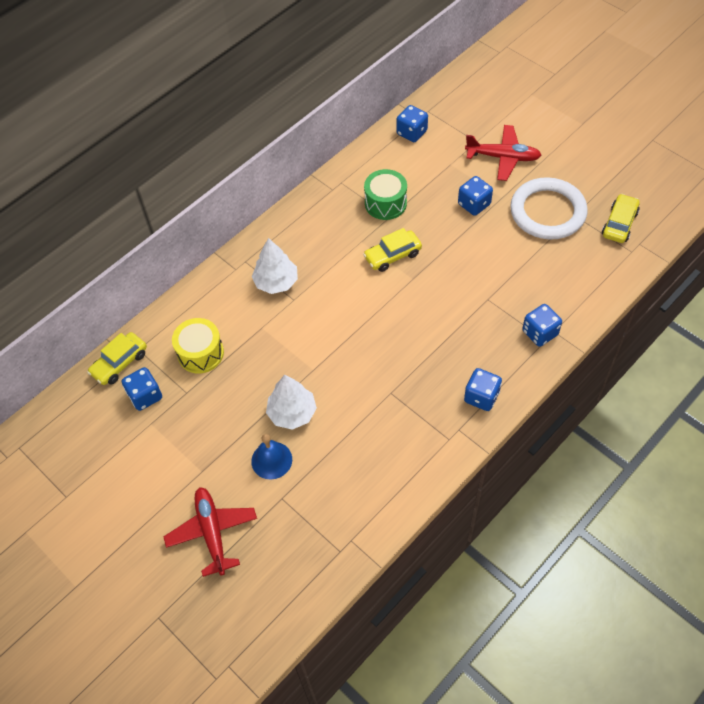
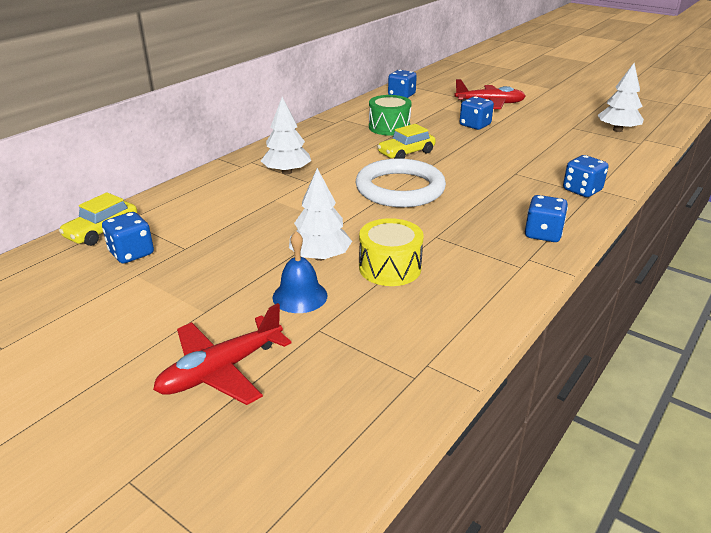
camera: 10 degrees left, 25 degrees down
(200, 353) = (203, 219): yellow drum -> yellow drum (390, 268)
(212, 532) = (221, 370): red plane -> red plane turned 105 degrees counterclockwise
(547, 212) = (546, 126): white ring -> white ring (400, 188)
(619, 224) = (617, 130): yellow car -> white tree

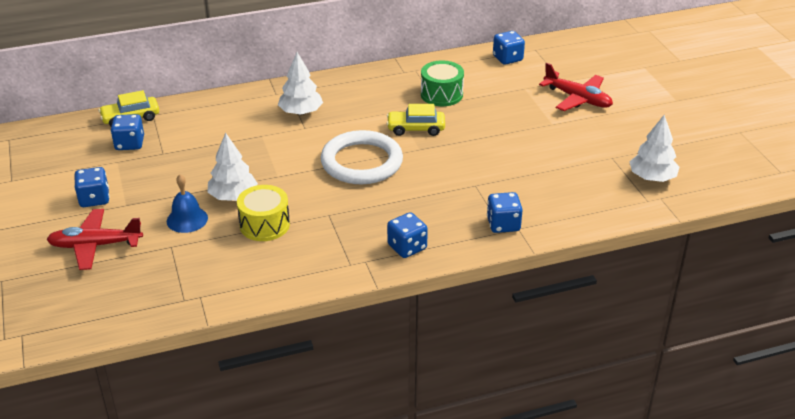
camera: 35 degrees right, 5 degrees up
(475, 125) = (521, 120): blue dice -> blue dice (94, 199)

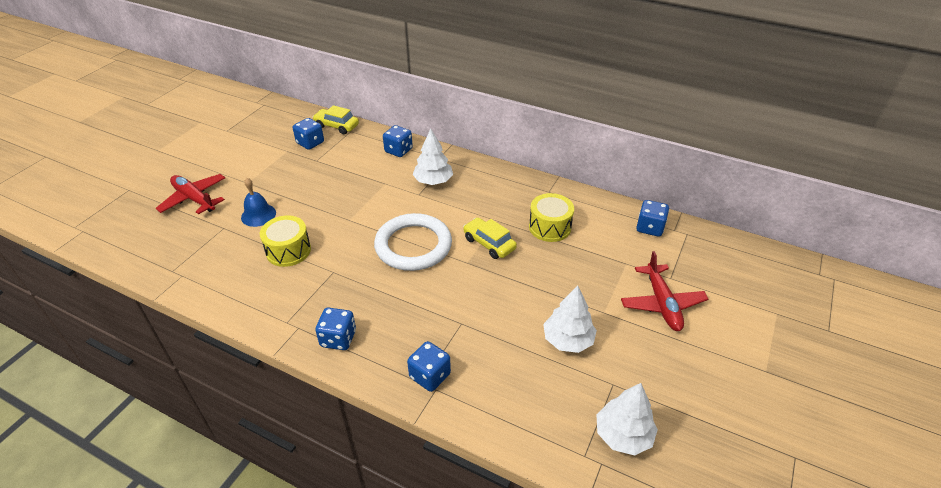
camera: 45 degrees right, 5 degrees up
(94, 199) = (240, 168): blue dice -> blue dice (398, 150)
(233, 196) = (304, 217): white tree -> white tree (568, 340)
(441, 94) = (550, 227): green drum -> yellow drum

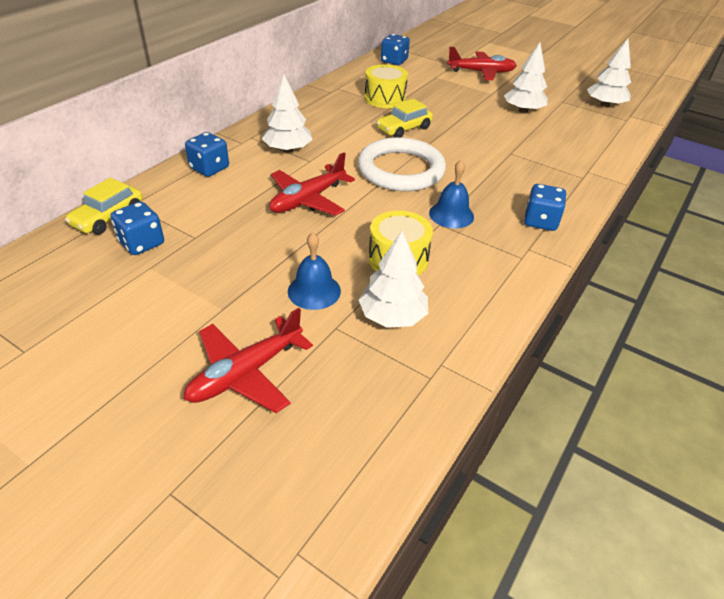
camera: 85 degrees left, 0 degrees up
(229, 251) = (392, 316): none -> white tree
(346, 278) = (451, 214): none -> blue bell
(362, 200) = (308, 199): none -> red plane
(430, 376) = (574, 173): blue dice -> none

